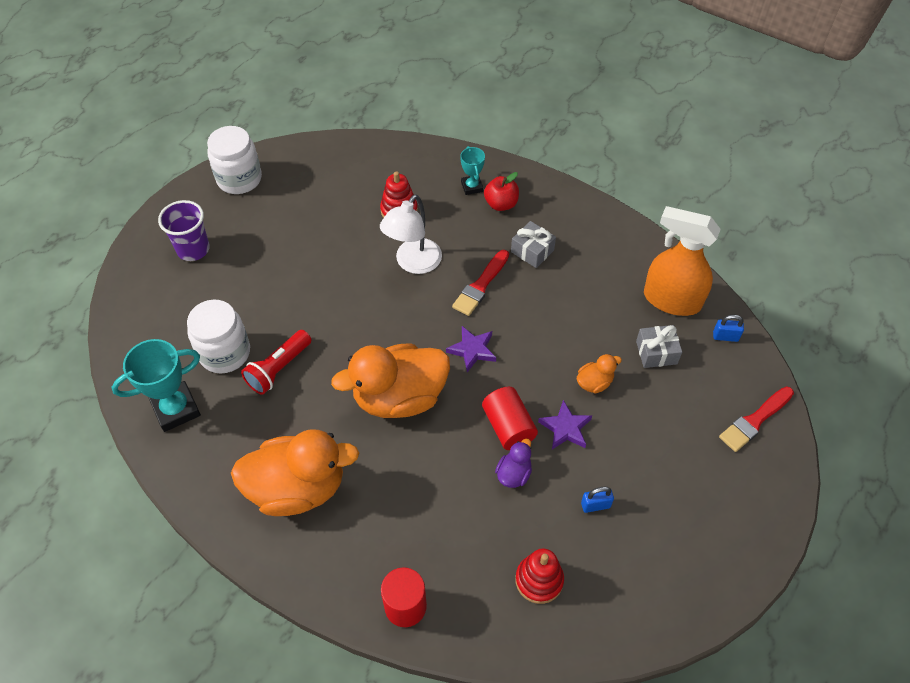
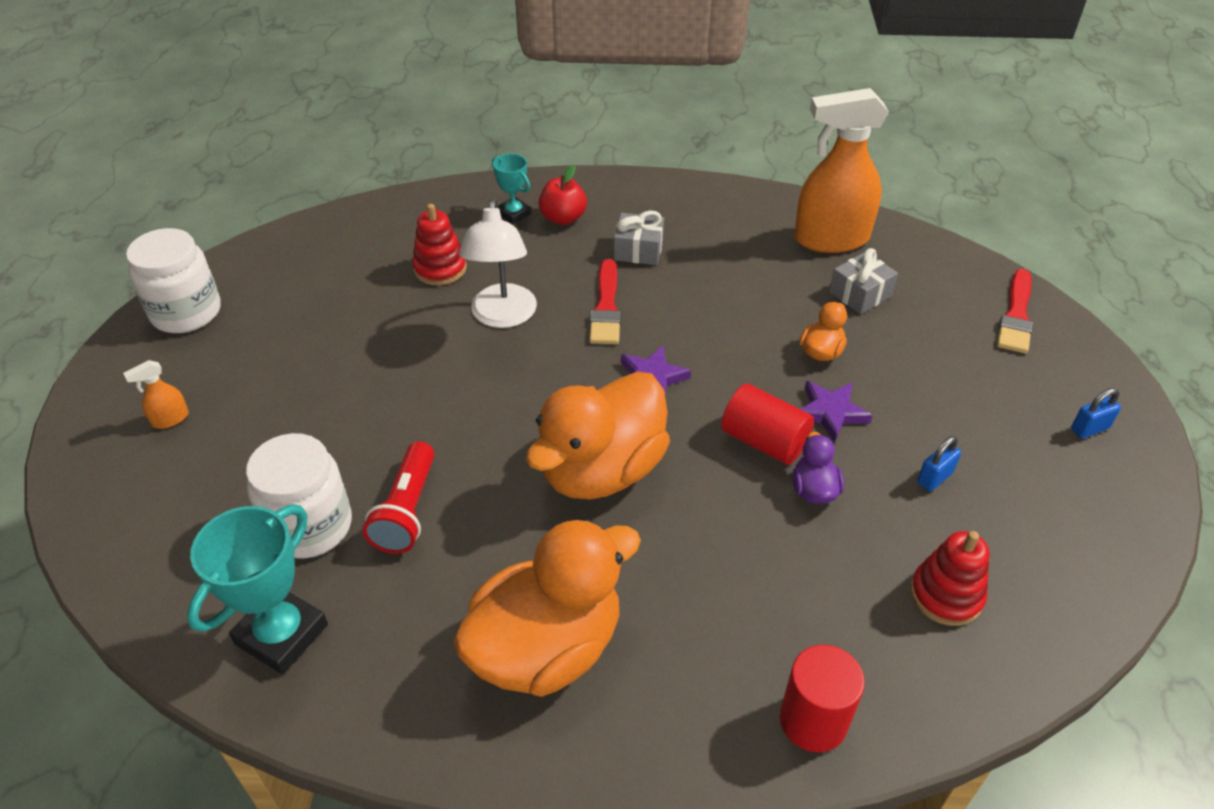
camera: 30 degrees left, 10 degrees down
(193, 249) = (170, 419): purple cup -> orange spray bottle
(725, 336) = (915, 251): blue padlock -> blue padlock (1089, 429)

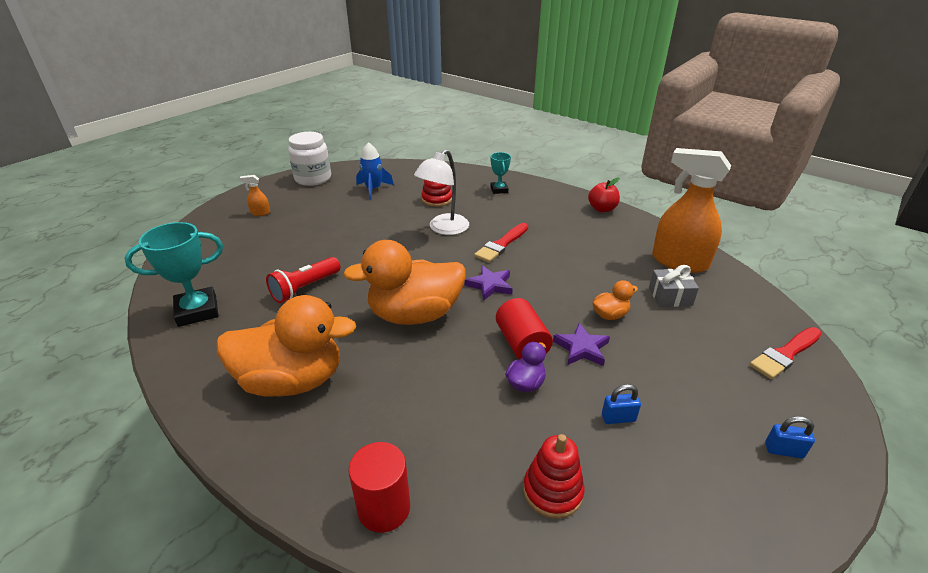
camera: 35 degrees right, 10 degrees down
(310, 526) = (260, 275): white jar -> none
(318, 291) = (373, 189): none -> blue rocket
(563, 218) = (522, 199): red apple -> red apple (602, 209)
(638, 250) = (548, 226): grey gift -> none

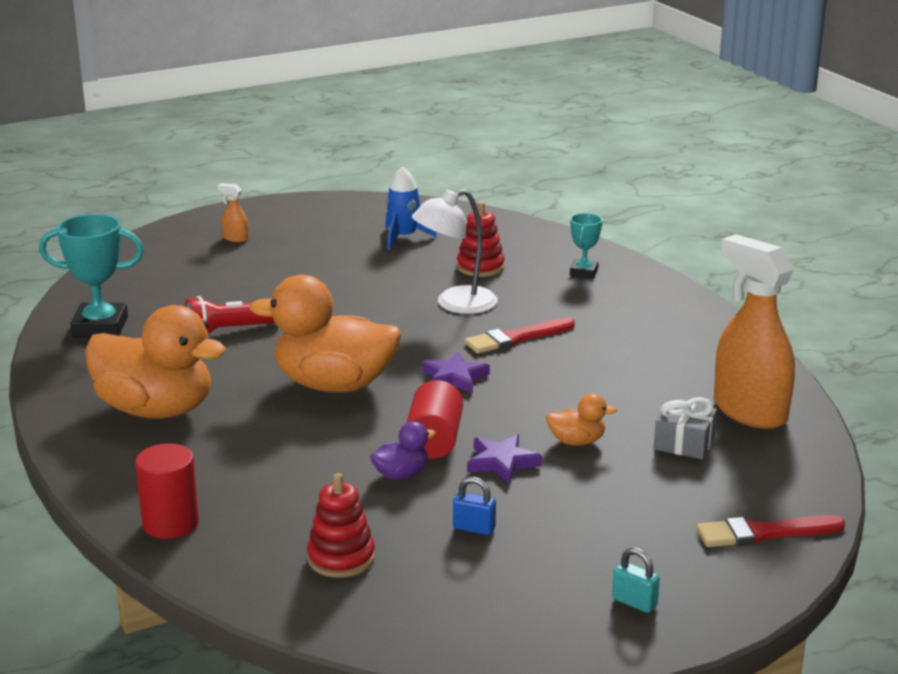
camera: 25 degrees right, 10 degrees down
(313, 178) = (333, 208): white jar -> none
(602, 209) = (714, 326): red apple -> none
(783, 450) = (634, 602): blue padlock -> turquoise padlock

